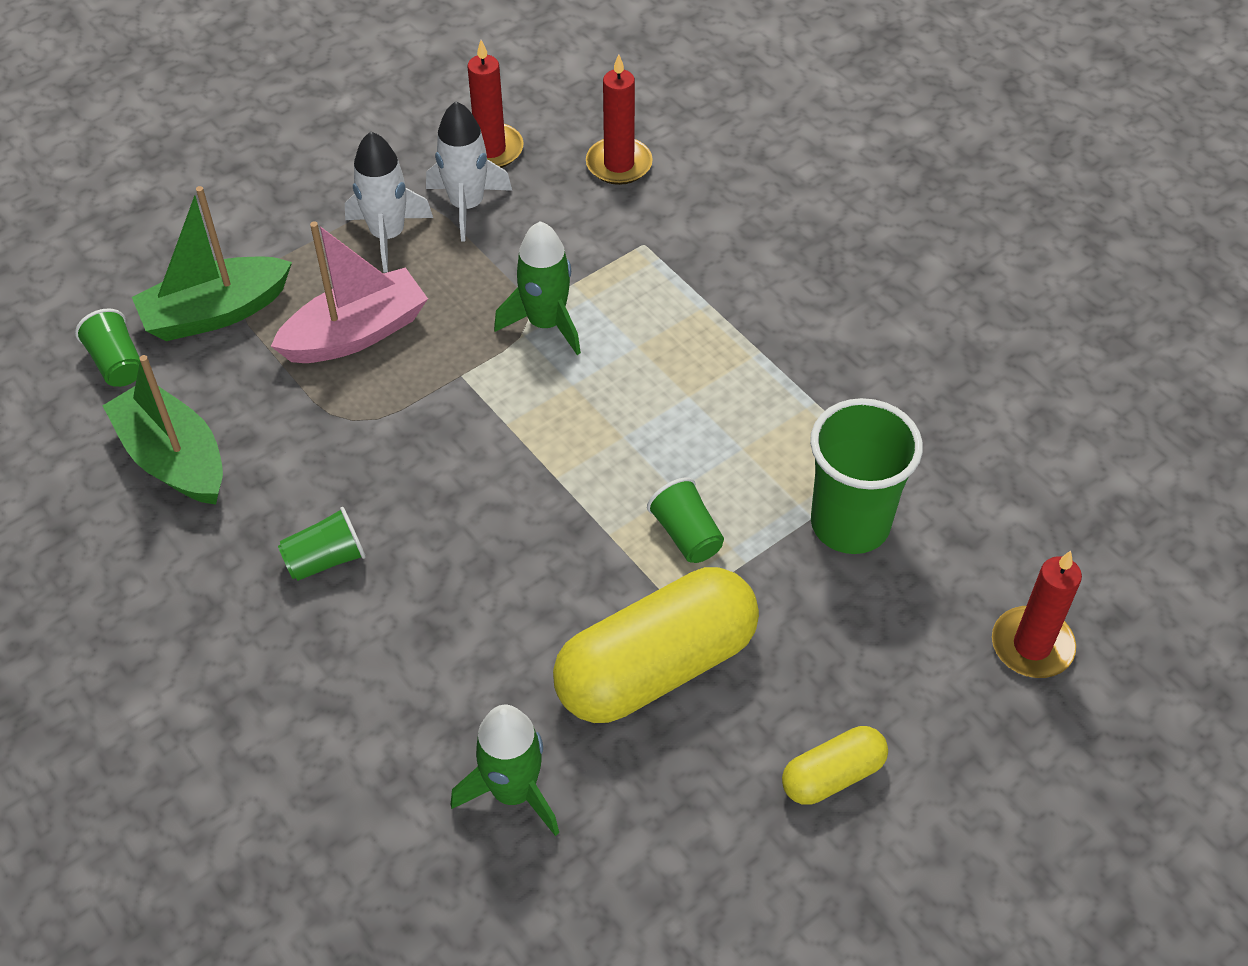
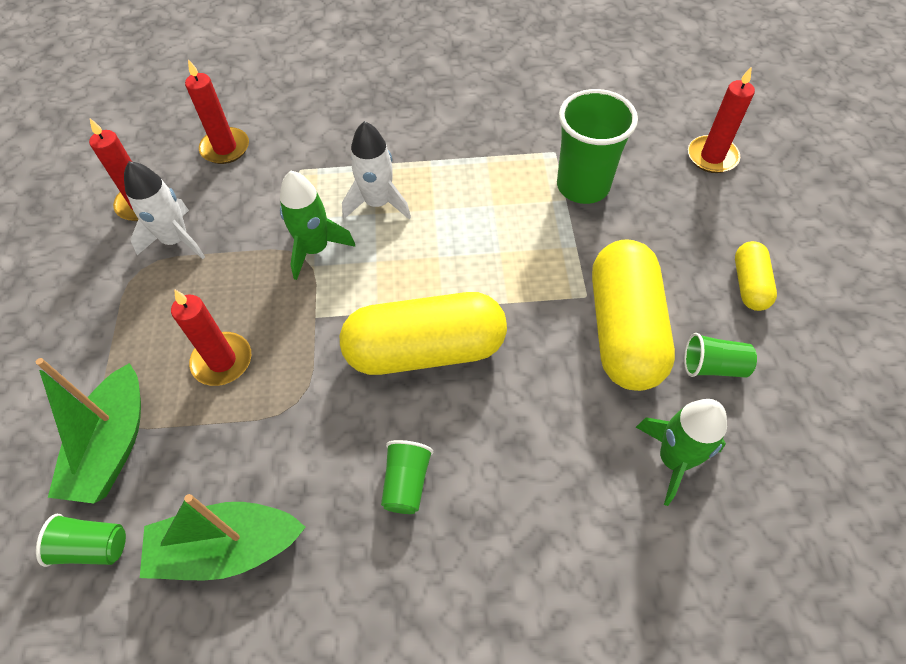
camera: 55 degrees left, 5 degrees up
(356, 333) = (222, 361): pink boat -> red candle
(388, 235) = (154, 297): white rocket -> white rocket (378, 203)
(489, 492) = (425, 350): none -> yellow capsule
(686, 534) = (536, 264): green cup -> green cup (713, 366)

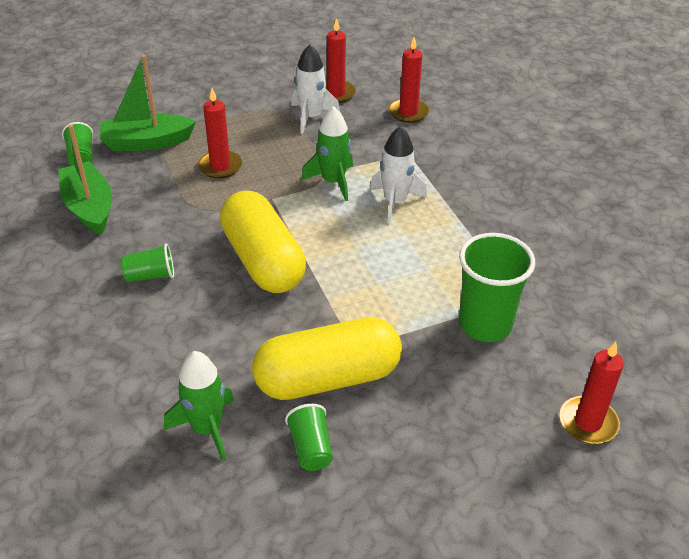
camera: 70 degrees right, 15 degrees down
(749, 284) = (421, 470): yellow capsule -> none

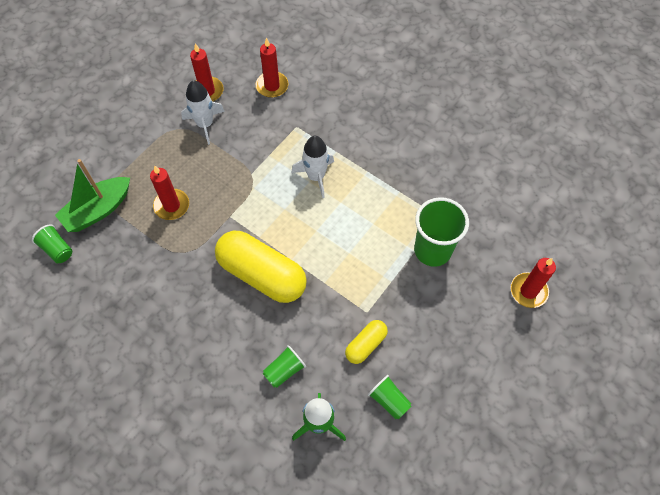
camera: 30 degrees left, 20 degrees up
(89, 207) = (102, 294): green boat -> none
(150, 275) = (194, 329): green cup -> green cup (284, 370)
(327, 378) = (366, 345): yellow capsule -> yellow capsule, size x0.50
(333, 182) = (262, 179): green rocket -> none

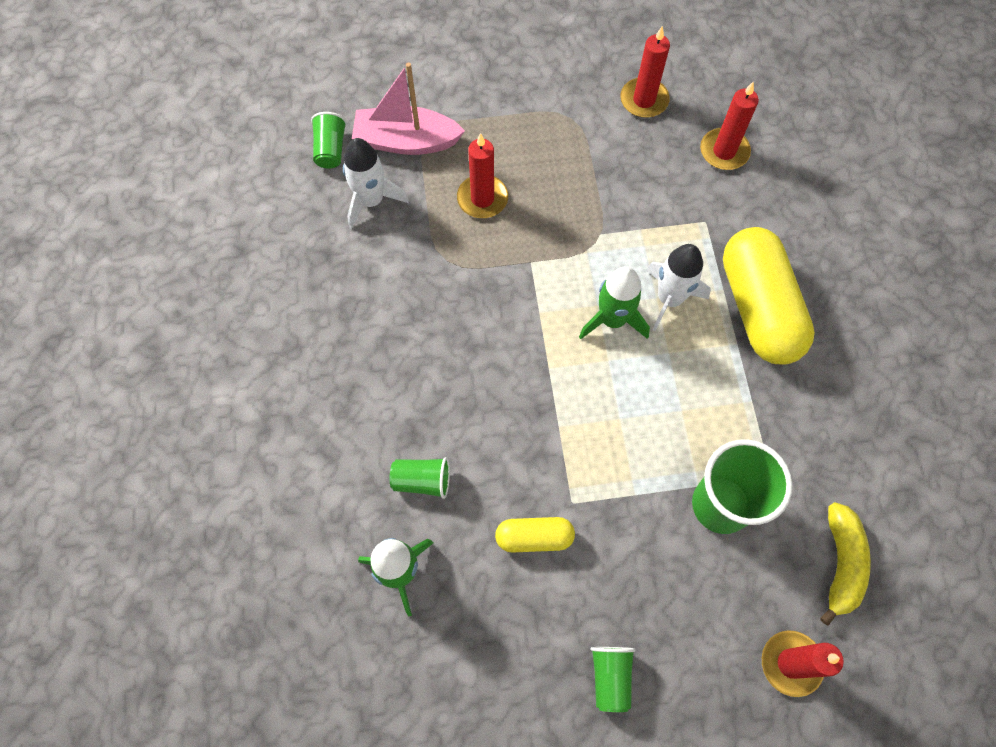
camera: 45 degrees right, 5 degrees up
(98, 210) = (406, 141): green boat -> pink boat
(205, 124) = (604, 136): white rocket -> white rocket (371, 201)
(262, 274) = (501, 356): yellow capsule -> yellow capsule (758, 307)
(299, 209) = (612, 319): none -> green rocket
(389, 400) = (497, 622): green cup -> green cup (610, 677)
(505, 229) = (840, 564): none -> yellow banana

